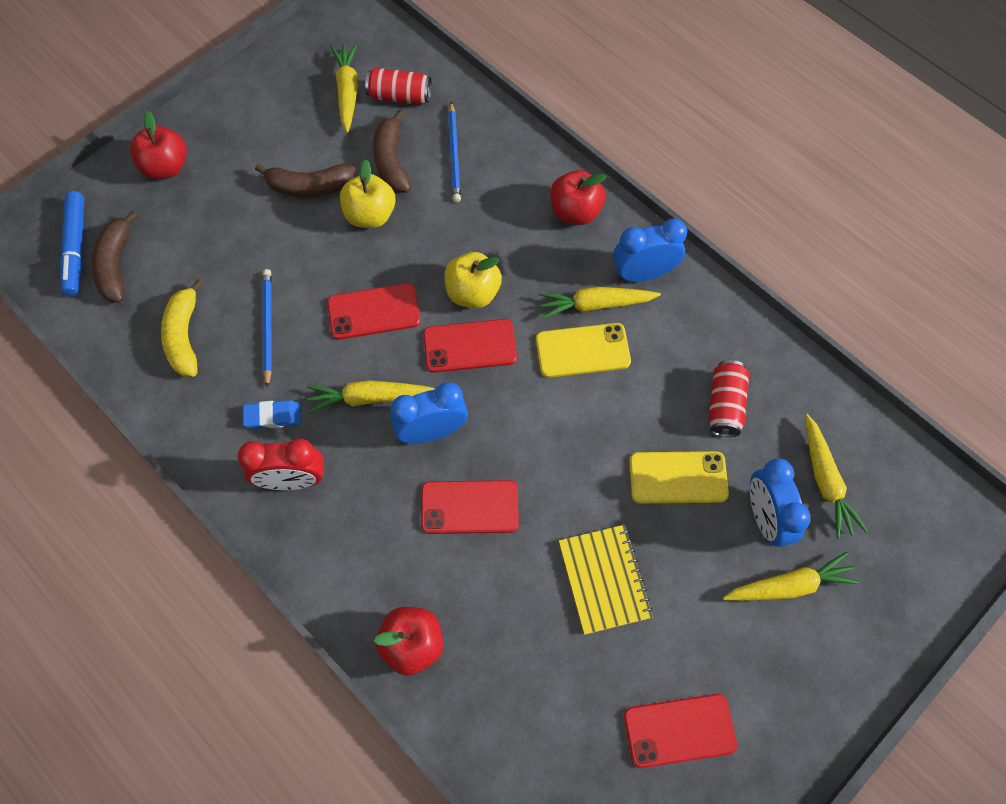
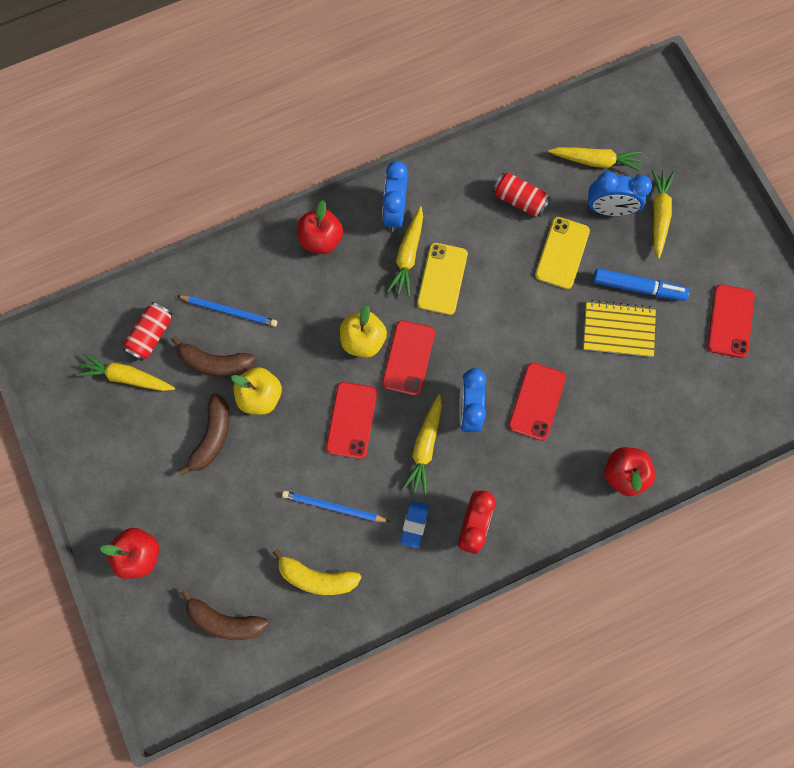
camera: 70 degrees left, 10 degrees up
(76, 248) = (193, 652): blue marker -> blue marker (638, 288)

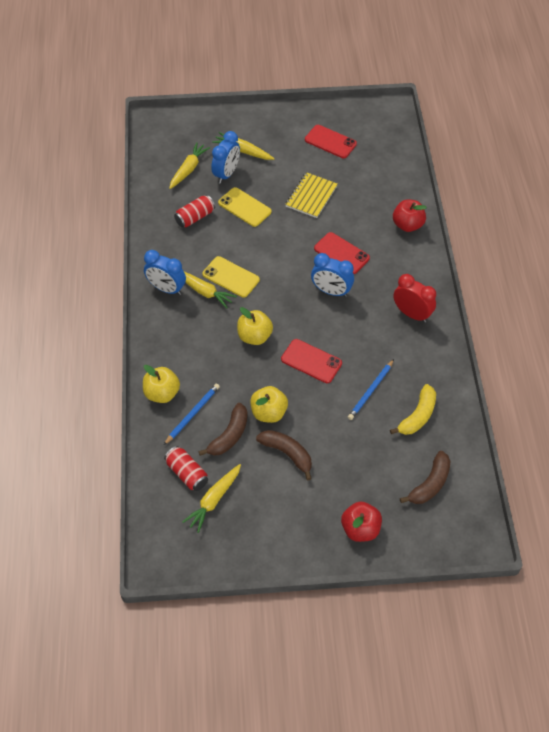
camera: 70 degrees left, 20 degrees down
(246, 267) = (162, 393): none -> yellow apple
(321, 239) = (164, 339): red apple -> none
(408, 358) = (280, 314): red phone -> none
(414, 524) = (400, 347): blue eraser -> none
(425, 446) = (348, 324): yellow carrot -> none
(638, 288) = (287, 177): blue marker -> none

